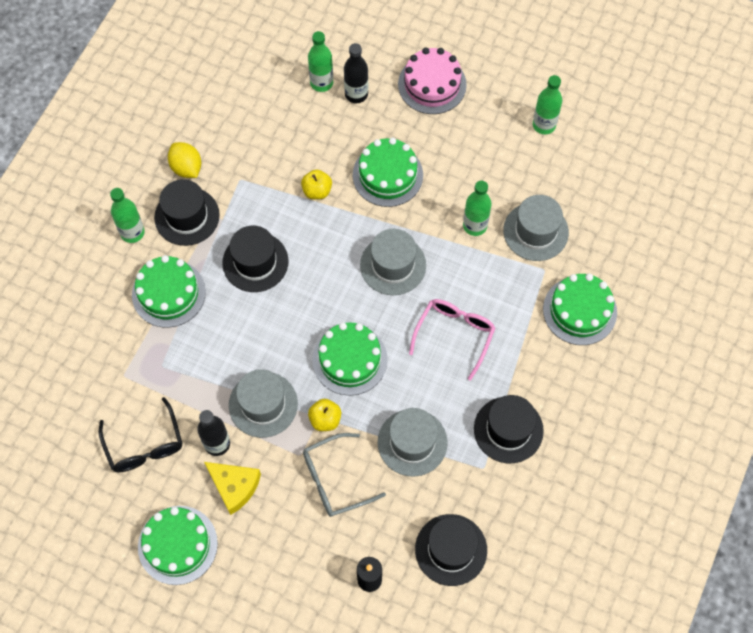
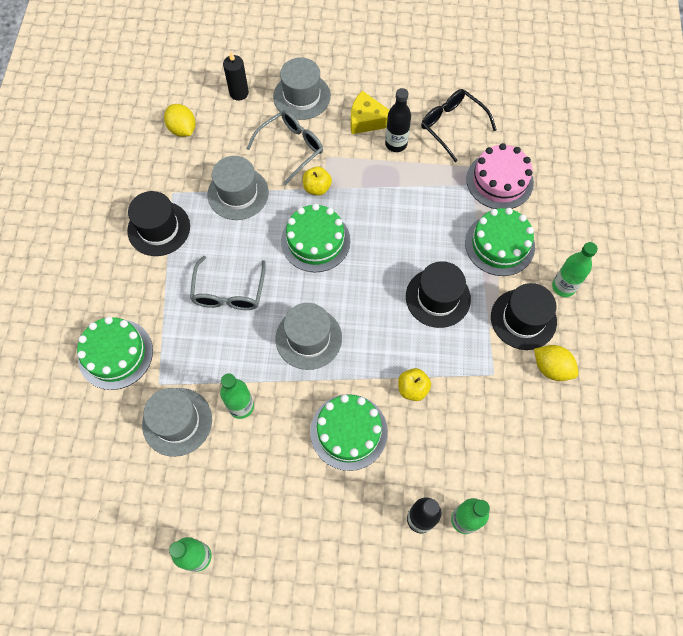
camera: 160 degrees right, 0 degrees up
(177, 545) = (391, 72): green cake -> none
(263, 404) = (373, 183): grey hat -> grey hat (302, 96)
(432, 84) = (341, 565): pink cake -> pink cake (499, 180)
(451, 549) = (182, 129): black hat -> yellow lemon
(455, 334) = (229, 292): pink glasses -> grey glasses

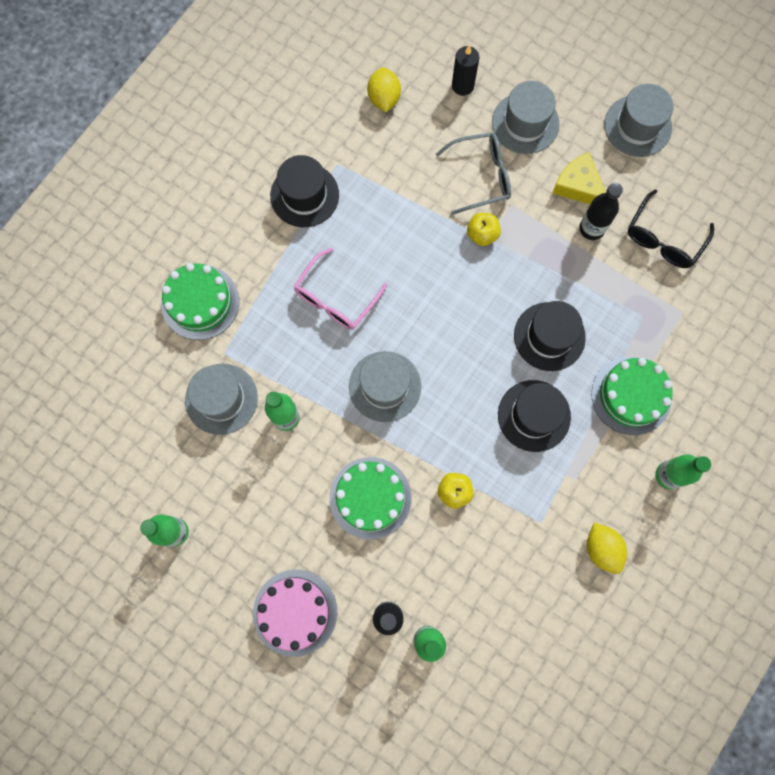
camera: 30 degrees right, 10 degrees up
(229, 292) = (335, 298): grey glasses -> pink glasses
(238, 193) = (400, 198): grey hat -> grey hat (637, 126)
(315, 241) = (448, 290): green cake -> none
(452, 125) = (663, 239): black glasses -> black glasses turned 135 degrees counterclockwise
(499, 180) = (675, 327): pink cake -> pink cake (295, 612)
(523, 319) = (605, 485): black hat -> black hat (549, 336)

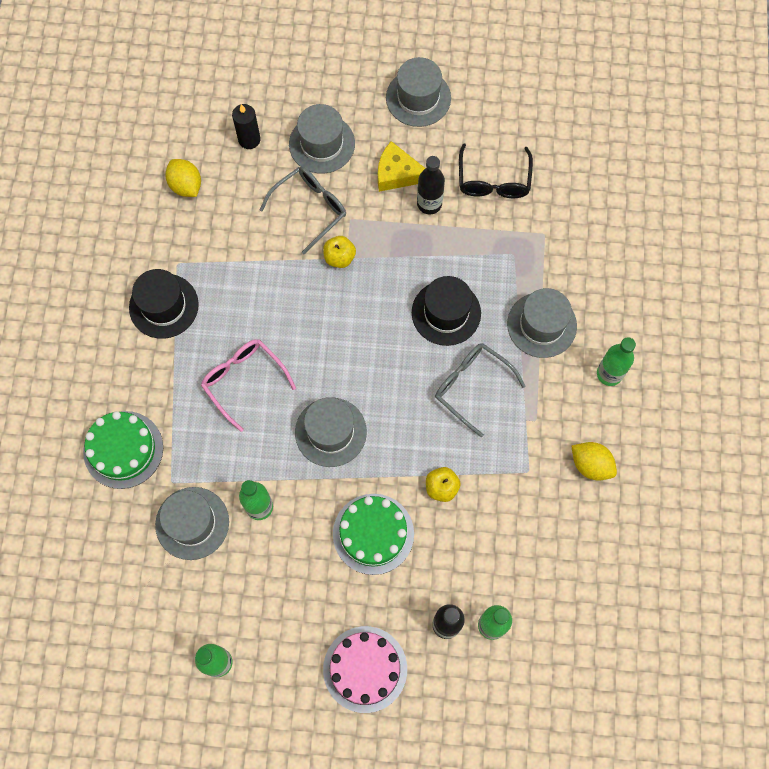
camera: 30 degrees left, 5 degrees down
(335, 298) = (243, 380): pink glasses -> pink glasses turned 135 degrees clockwise
(534, 415) = (471, 386): black hat -> grey glasses
(631, 395) = (541, 325): green cake -> grey hat

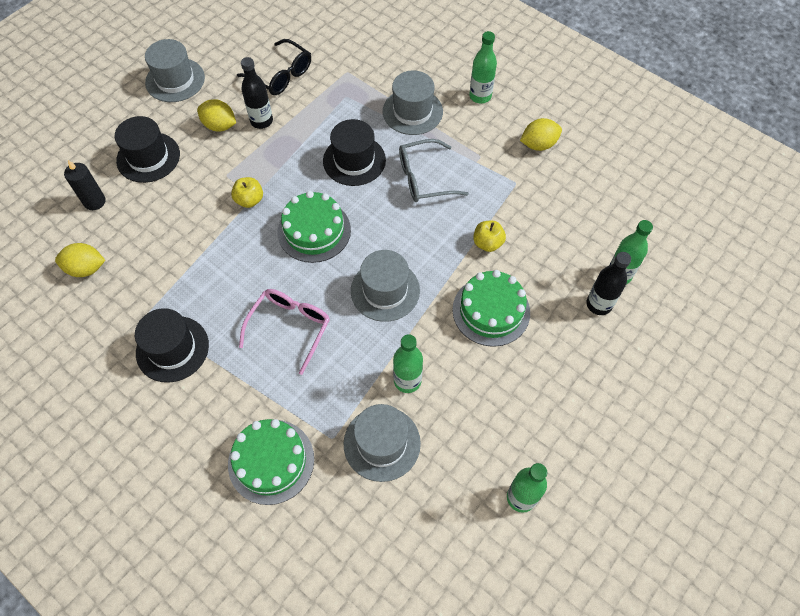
camera: 55 degrees left, 10 degrees down
(243, 380) = (290, 327): pink glasses -> pink glasses turned 120 degrees clockwise
(310, 208) = (192, 195): grey glasses -> none
(322, 144) = (148, 157): grey hat -> black hat
(347, 332) = (314, 231): none -> green cake
(365, 669) = (599, 383): pink cake -> none
(397, 173) = (219, 126): yellow cheese -> yellow lemon

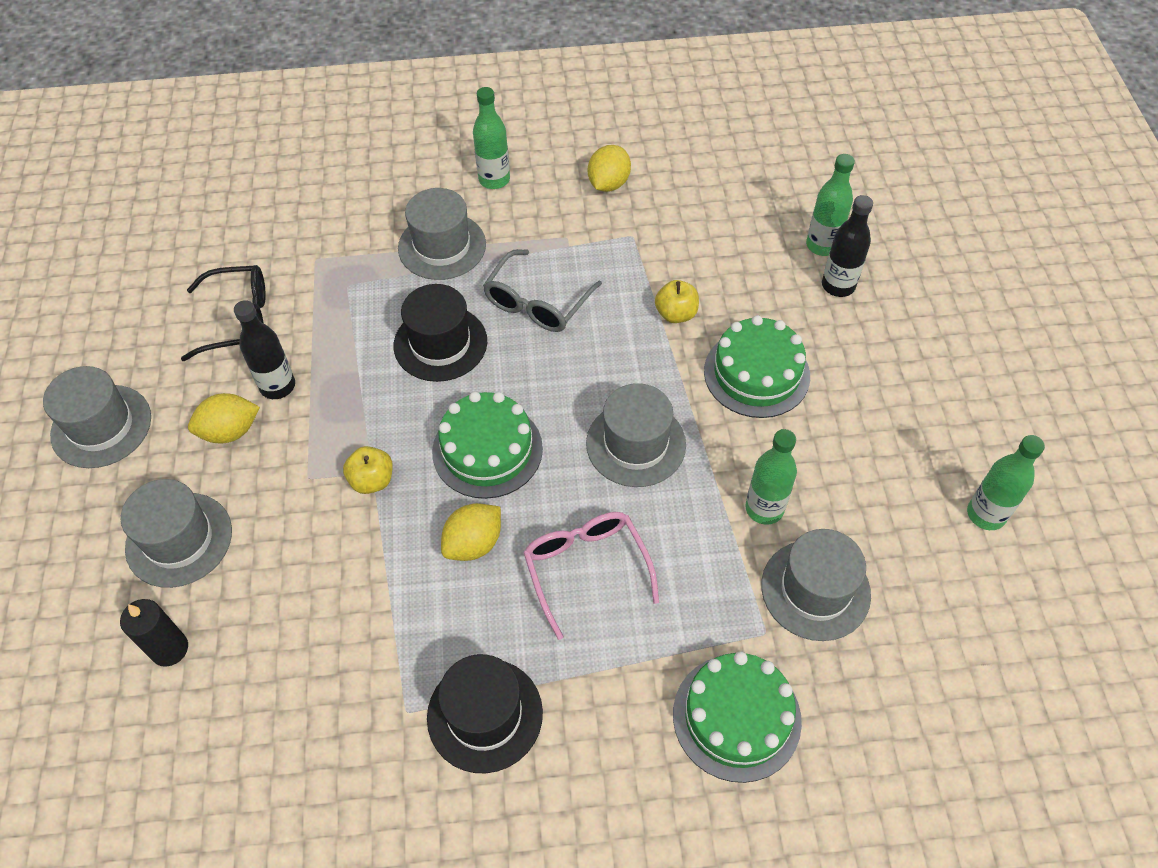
camera: 45 degrees left, 5 degrees down
(86, 268) = (259, 732): yellow lemon -> yellow lemon (473, 543)
(148, 157) = (179, 539): black hat -> grey hat

